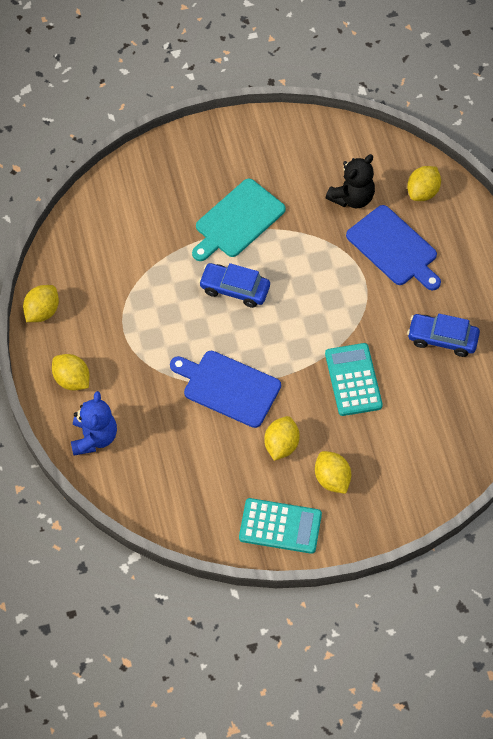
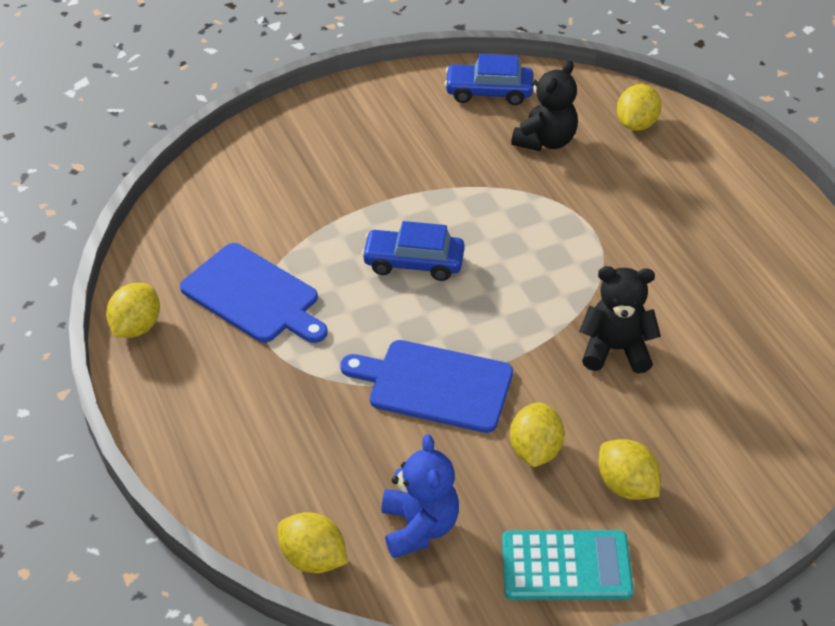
camera: 10 degrees left, 15 degrees down
(72, 380) = (195, 408): yellow lemon -> yellow lemon (313, 558)
(94, 437) = (242, 482): blue teddy bear -> blue teddy bear (419, 527)
(237, 221) = (398, 184): turquoise cutting board -> none
(353, 380) = (615, 349): turquoise calculator -> black teddy bear
(394, 248) = (620, 188): blue cutting board -> blue cutting board (253, 296)
(442, 339) = (723, 282): blue car -> blue car (489, 92)

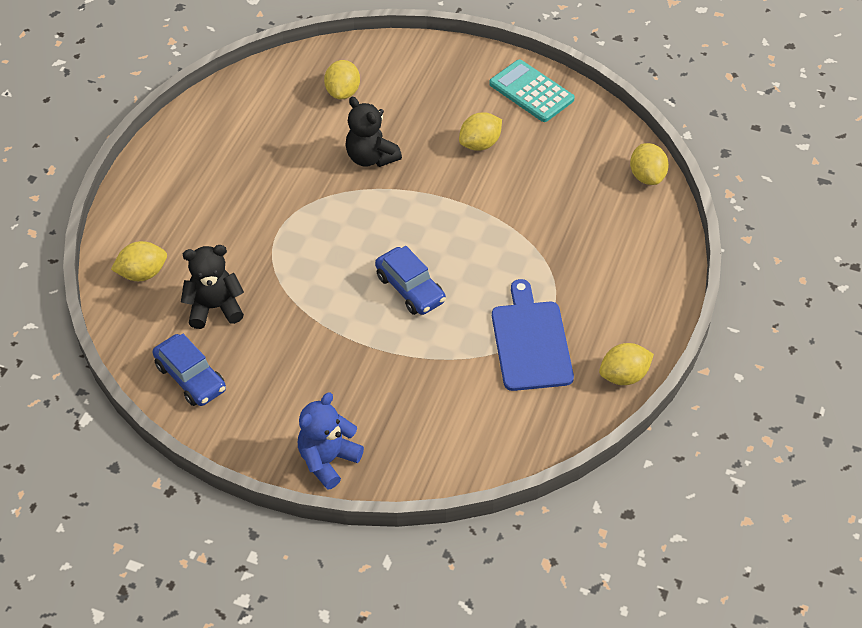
camera: 135 degrees left, 5 degrees up
(419, 527) = (579, 153): blue teddy bear -> blue teddy bear (328, 460)
(435, 385) = (489, 210): blue cutting board -> none
(626, 485) = (458, 100): yellow lemon -> yellow lemon (343, 92)

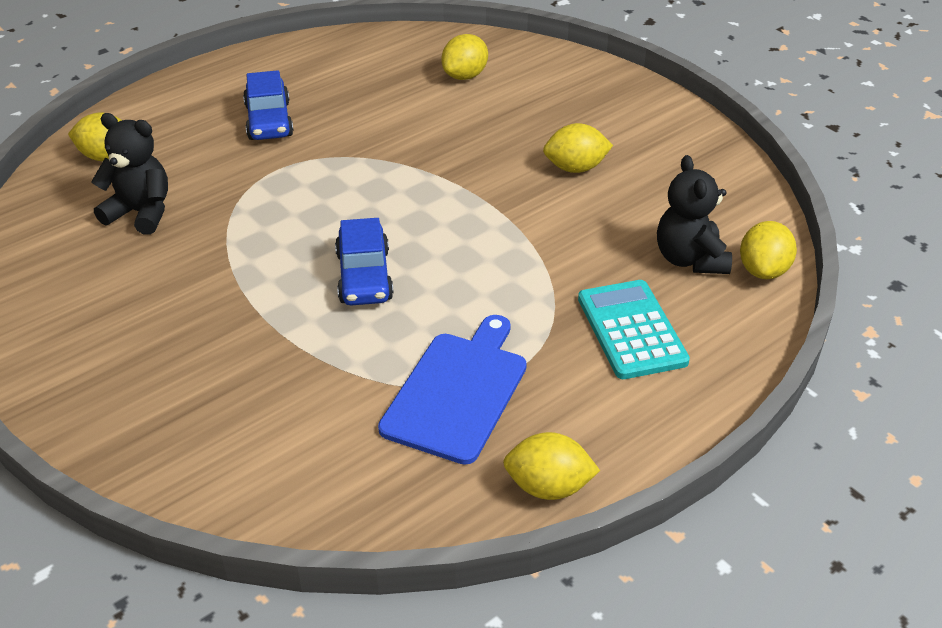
camera: 30 degrees right, 10 degrees down
(191, 378) = (46, 267): blue car -> blue car (269, 121)
(328, 460) = (93, 416): blue teddy bear -> none
(371, 157) = (440, 139): black teddy bear -> black teddy bear (690, 259)
(531, 92) = (680, 140): turquoise calculator -> turquoise calculator (631, 330)

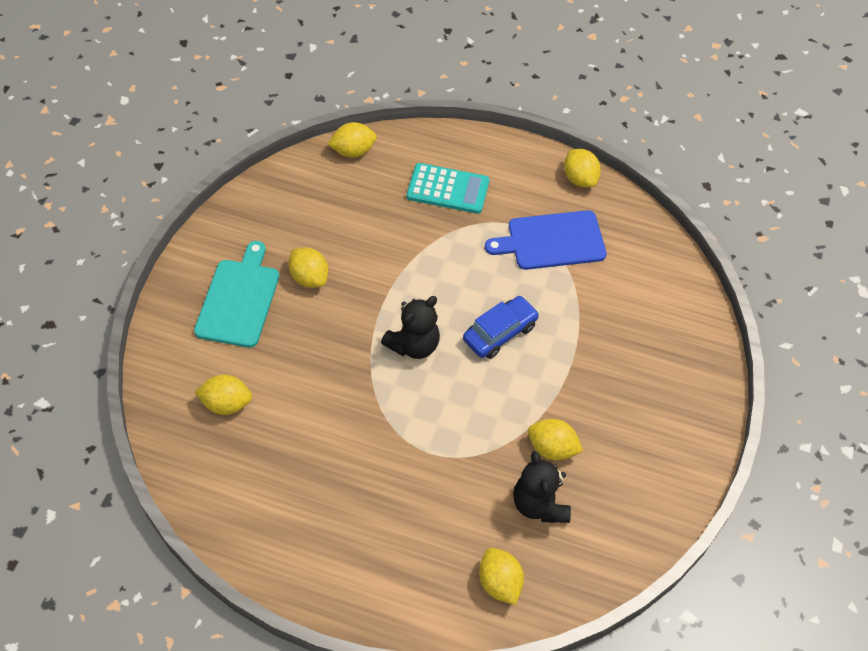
camera: 125 degrees left, 15 degrees up
(184, 249) = (552, 448): none -> yellow lemon
(269, 121) = (377, 502): blue car -> none
(585, 117) = (239, 299): none -> turquoise cutting board
(631, 330) = (448, 189): turquoise calculator -> turquoise calculator turned 120 degrees counterclockwise
(690, 259) = (366, 186): black teddy bear -> black teddy bear (413, 345)

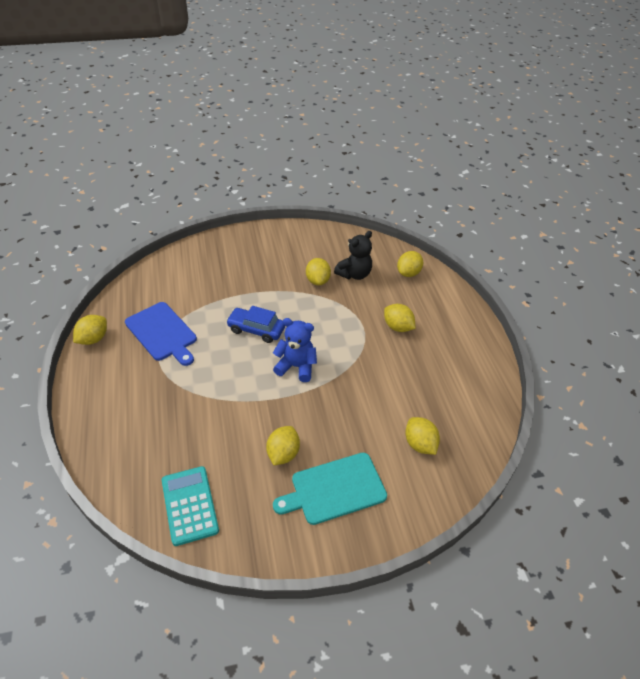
camera: 120 degrees left, 10 degrees down
(353, 151) = (131, 494): yellow lemon -> yellow lemon (397, 327)
(413, 345) = (296, 366): black teddy bear -> blue teddy bear
(448, 189) = (143, 409): turquoise calculator -> turquoise calculator (190, 505)

